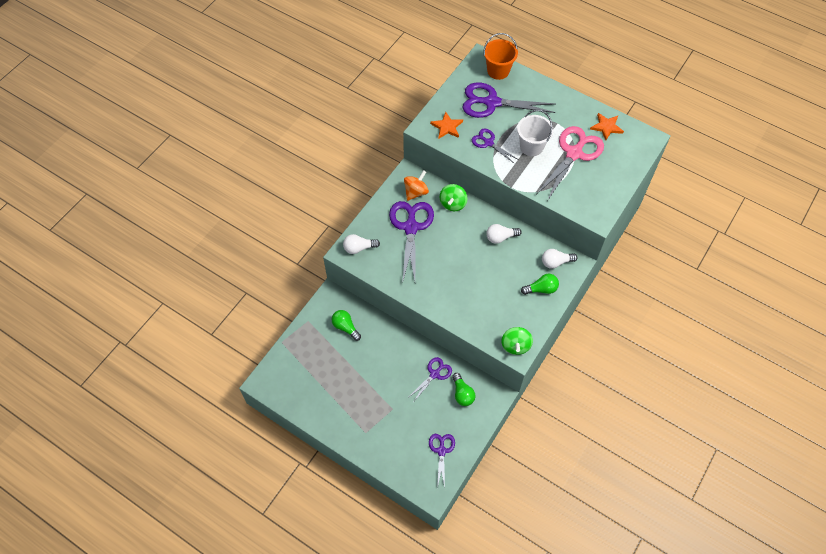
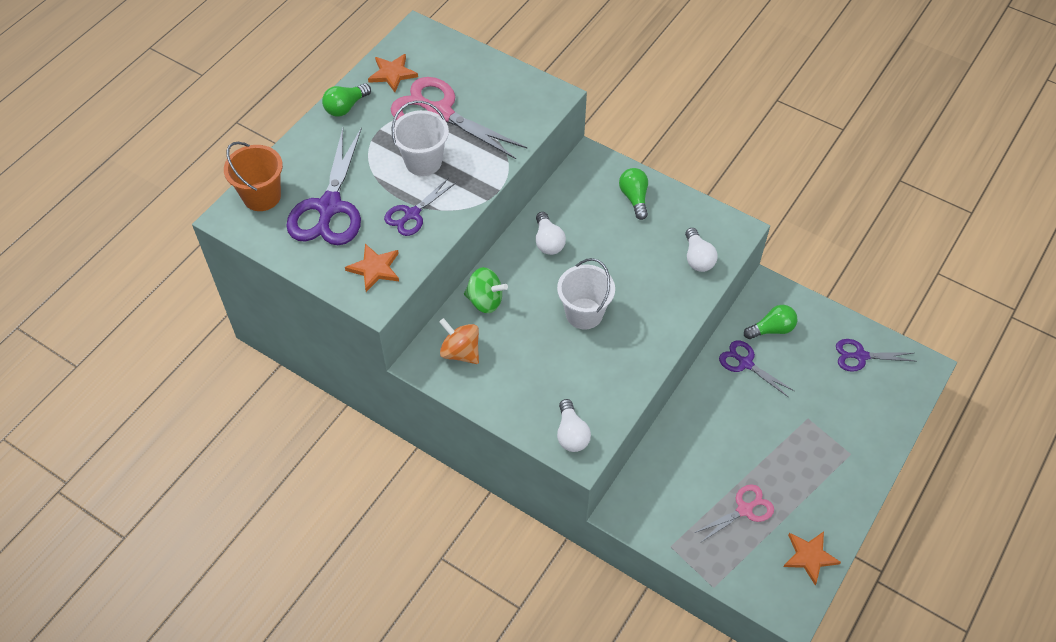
camera: 90 degrees left, 5 degrees down
(296, 397) = (809, 556): none -> orange star
(329, 363) = (744, 509): none -> pink scissors
(345, 327) = (678, 487): green light bulb -> green light bulb (346, 107)
(411, 227) = (530, 359): purple scissors -> none
(444, 256) = (584, 313): none -> white bucket
(515, 345) = (727, 232): green spinning top -> none
(555, 262) = (589, 179): white light bulb -> white light bulb (697, 258)

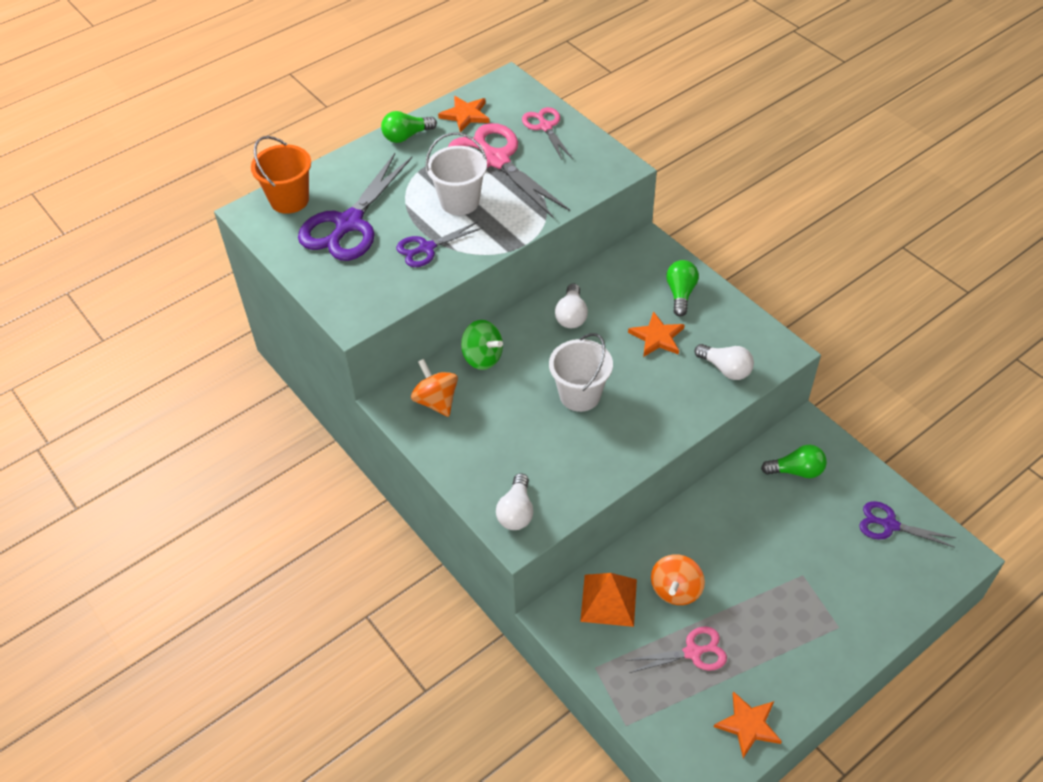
camera: 20 degrees right, 5 degrees down
(374, 268) = (367, 290): orange star -> orange star (657, 337)
(471, 70) = (545, 127): none -> pink scissors
(660, 485) = (608, 600): none -> orange pyramid
(697, 258) = (725, 369): white light bulb -> white light bulb turned 60 degrees counterclockwise
(711, 460) = (676, 590): none -> orange spinning top
(745, 363) = (753, 498): purple scissors -> none

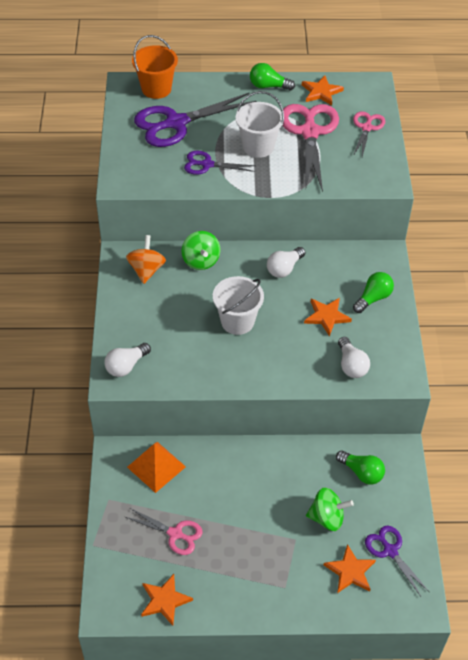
camera: 35 degrees right, 0 degrees up
(676, 590) = (203, 490): orange spinning top -> none
(809, 534) = (327, 518): none -> green spinning top
(877, 569) = (350, 571): none -> orange star

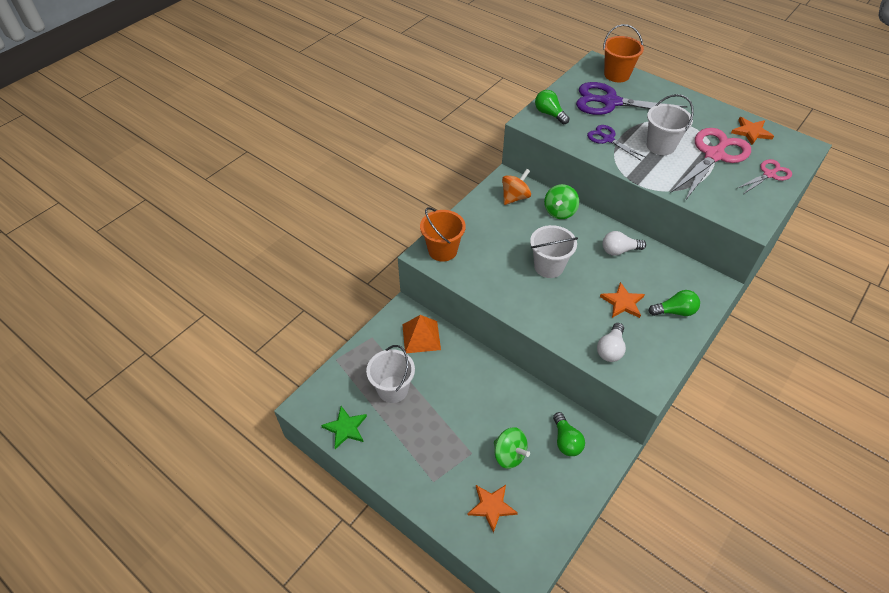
camera: 40 degrees right, 0 degrees up
(126, 366) = (442, 250): white light bulb -> orange bucket
(164, 600) = (345, 428): orange star -> green star
(175, 534) = (393, 389): pink scissors -> white bucket
(268, 86) = (708, 109): green light bulb -> green light bulb (549, 114)
(390, 551) = (536, 515): purple scissors -> none

